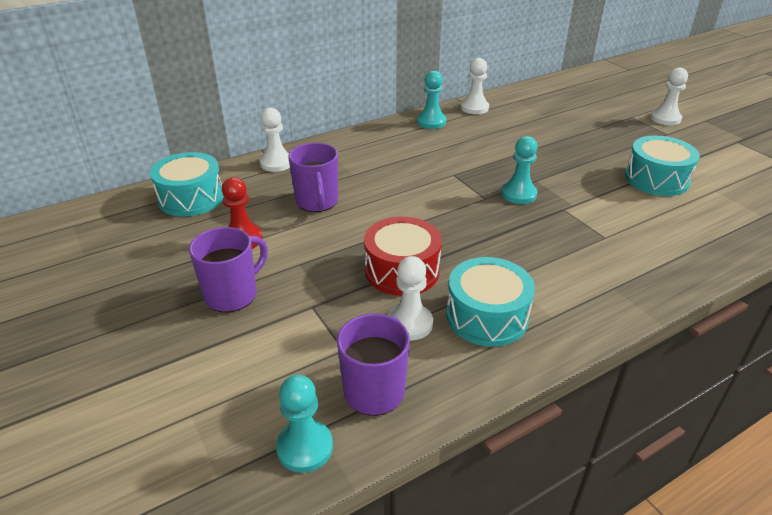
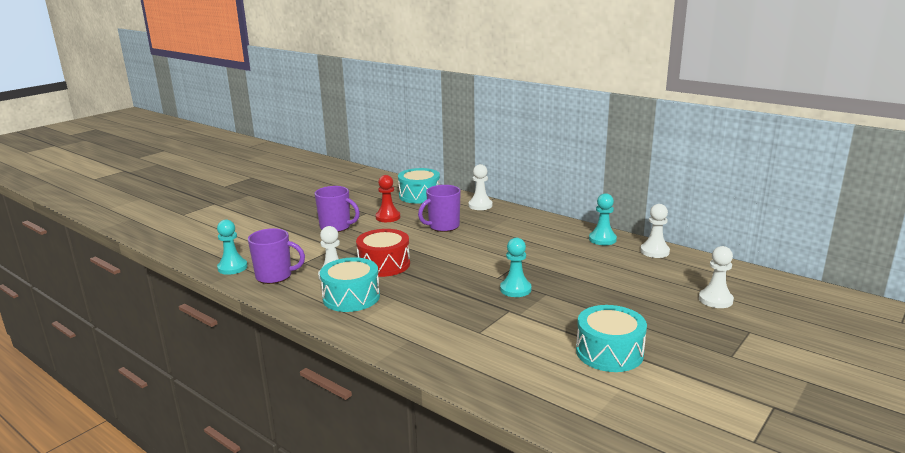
camera: 70 degrees right, 15 degrees down
(665, 118) = (774, 353): white pawn -> white pawn (715, 300)

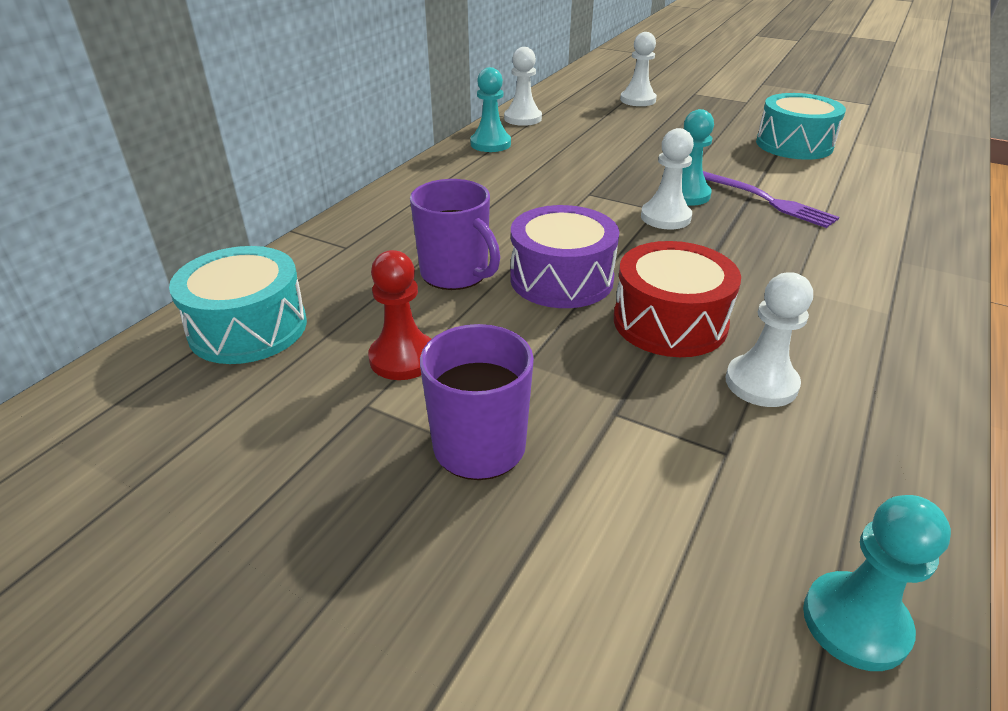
camera: 100 degrees left, 15 degrees up
(275, 276) = (832, 489): purple mug -> none
(351, 297) = (829, 339): turquoise drum -> none
(430, 246) = (561, 279): none -> purple drum
(480, 205) = (336, 242): white pawn -> white pawn (665, 217)
(502, 315) = (766, 200): none -> purple fork

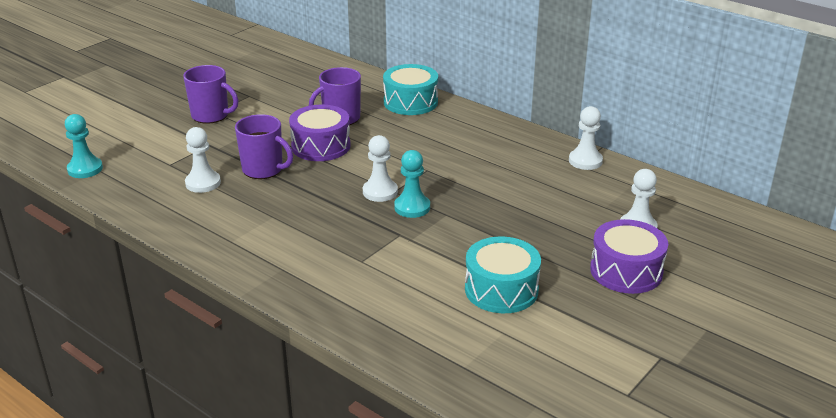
camera: 100 degrees right, 5 degrees down
(248, 328) = (317, 72): turquoise drum -> turquoise drum (410, 102)
(403, 358) = (275, 103): red pawn -> none
(490, 144) = (527, 142): turquoise pawn -> none
(670, 322) = (264, 170): red drum -> purple mug
(712, 104) = (626, 271): none -> purple drum
(766, 200) = (391, 240): purple fork -> none

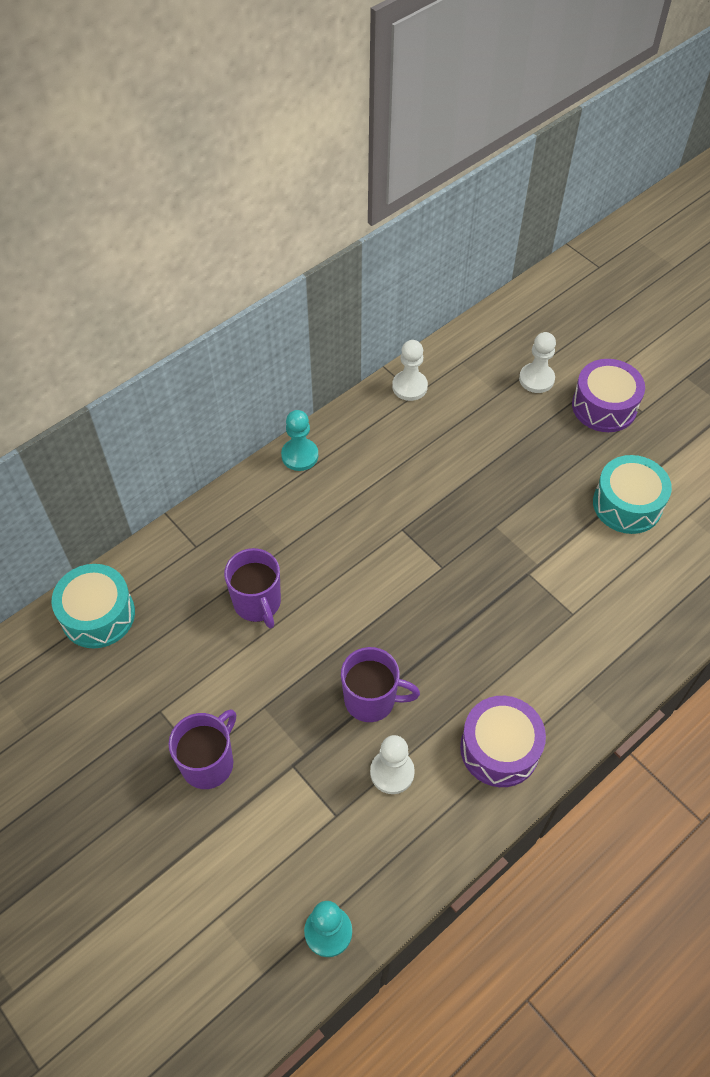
camera: 80 degrees left, 25 degrees up
(264, 170) = (371, 700): purple mug -> purple mug turned 60 degrees clockwise
(321, 146) = (325, 631): purple drum -> purple drum (499, 748)
(380, 192) = (442, 581): white pawn -> none
(410, 102) = (234, 521): turquoise drum -> turquoise drum (98, 615)
(412, 207) = (478, 555): turquoise pawn -> turquoise pawn (300, 455)

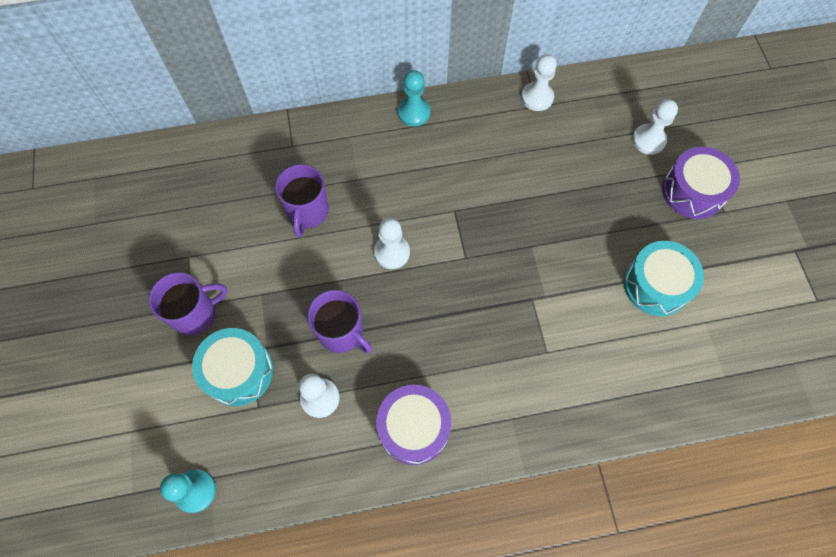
camera: 30 degrees right, 10 degrees up
(98, 615) = (192, 162): turquoise drum -> turquoise drum (238, 371)
(368, 598) = (392, 252): none -> white pawn

